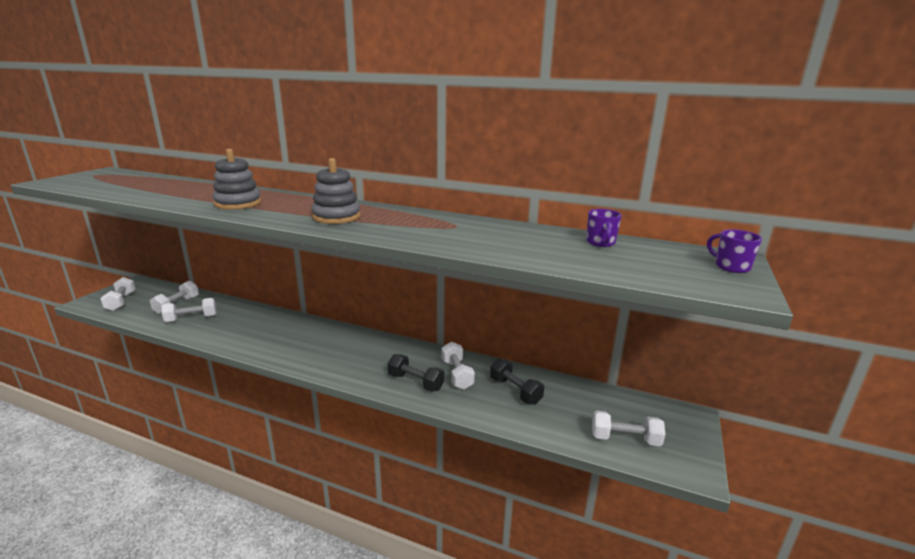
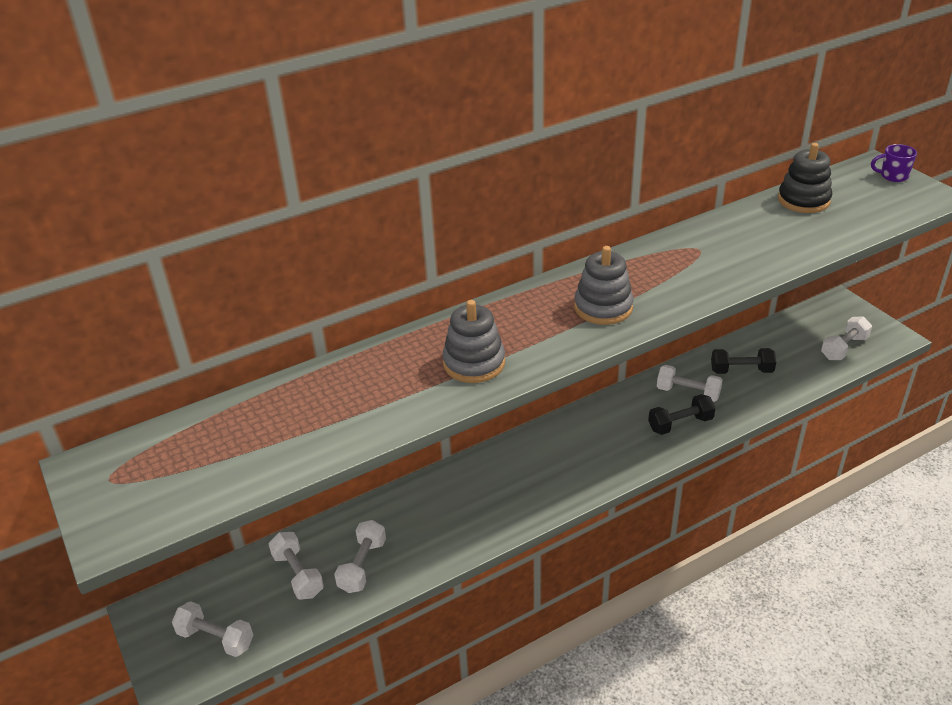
camera: 50 degrees left, 15 degrees up
(600, 243) = (803, 200): purple mug -> black stacking toy

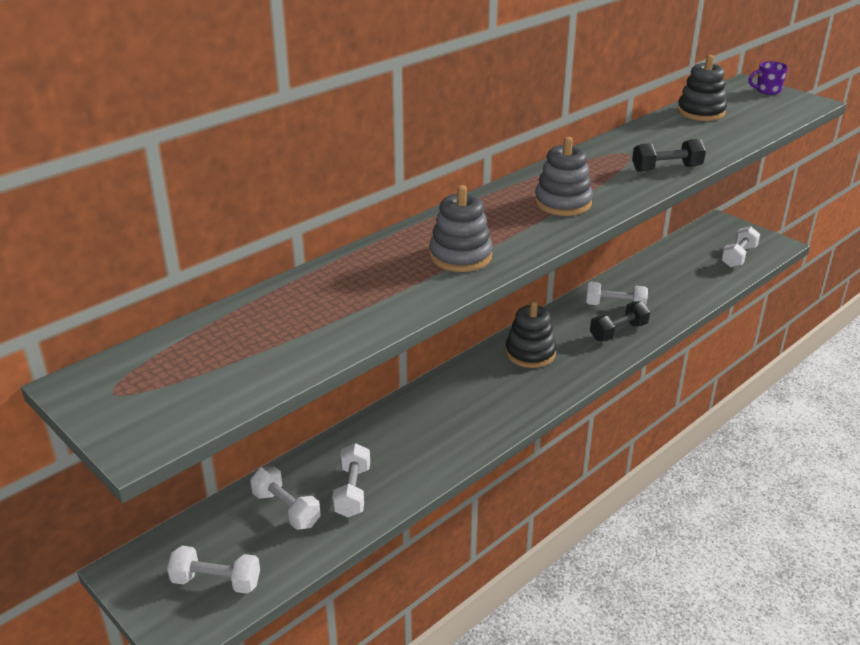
camera: 15 degrees left, 5 degrees down
(581, 437) = (530, 353): none -> black stacking toy
(741, 370) = (656, 283): black dumbbell -> black dumbbell (666, 168)

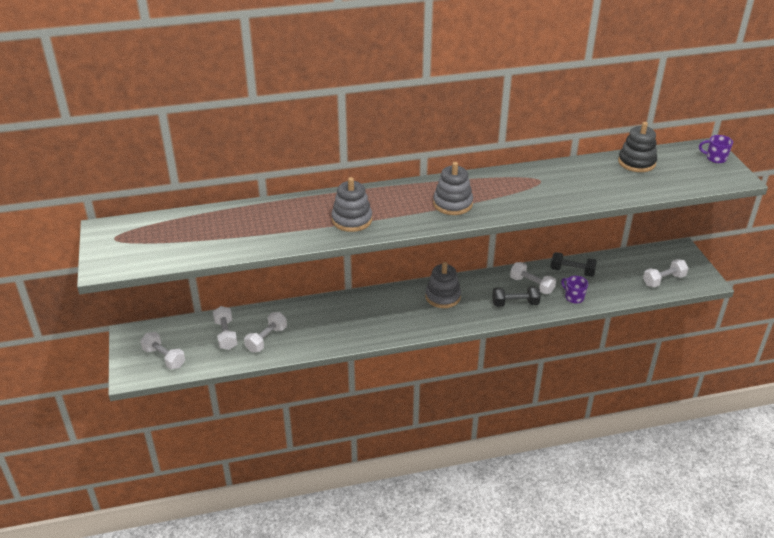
camera: 30 degrees right, 5 degrees up
(530, 353) = (443, 297): black stacking toy -> grey stacking toy
(666, 168) = (552, 200): black dumbbell -> black dumbbell (572, 271)
(671, 303) = (573, 297): none -> purple mug

